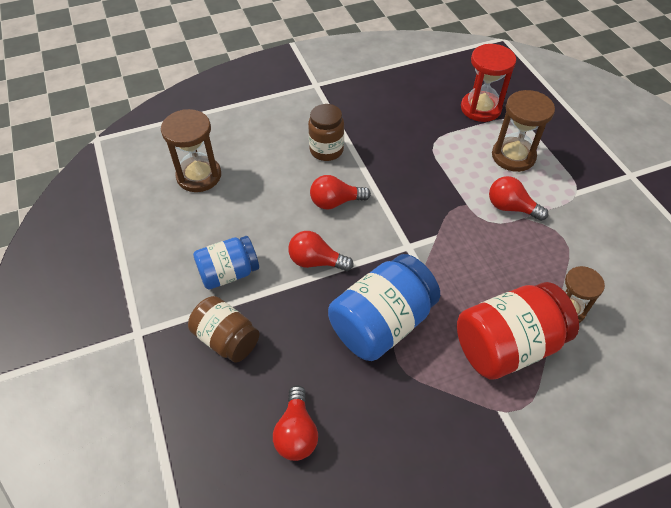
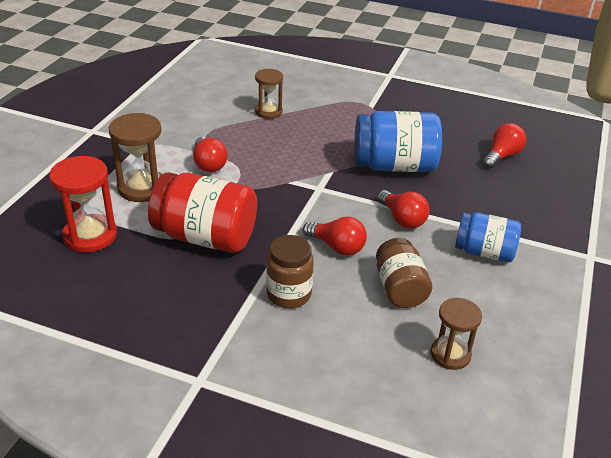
camera: 140 degrees left, 15 degrees down
(199, 176) = (450, 354): brown hourglass -> brown hourglass, size x0.66
(226, 339) = (516, 216): brown jar -> brown jar (400, 289)
(507, 345) = (329, 120): red jar -> red jar (206, 237)

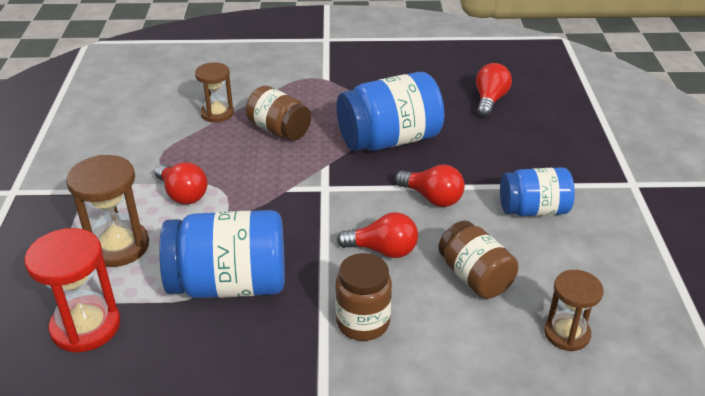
camera: 20 degrees left, 0 degrees up
(206, 237) = (229, 284): red jar -> blue jar
(309, 136) = (279, 130): none -> brown jar

